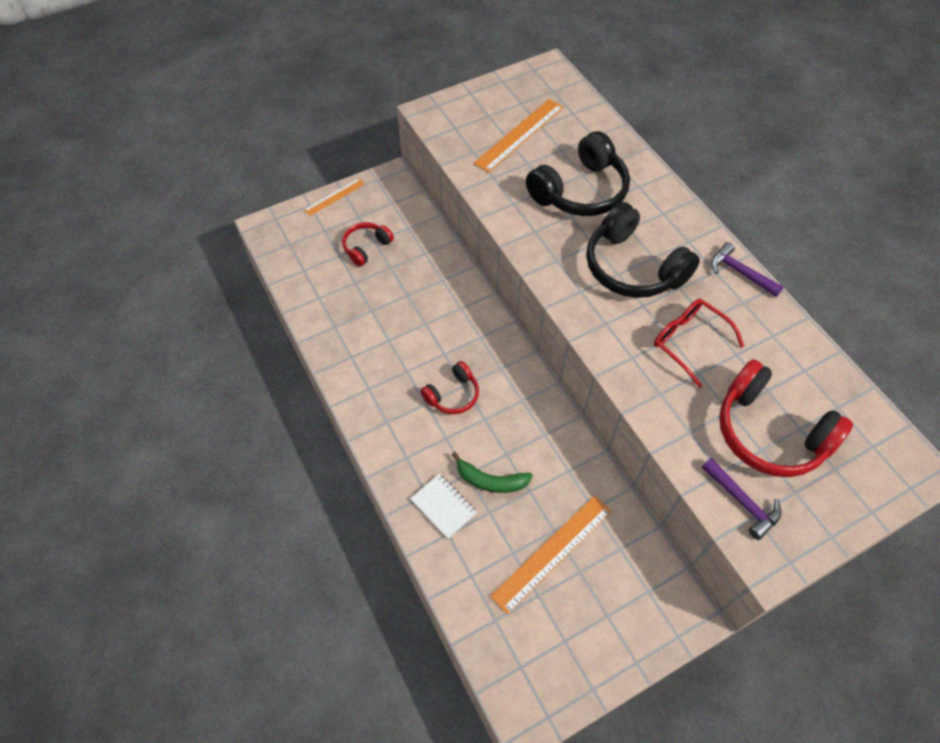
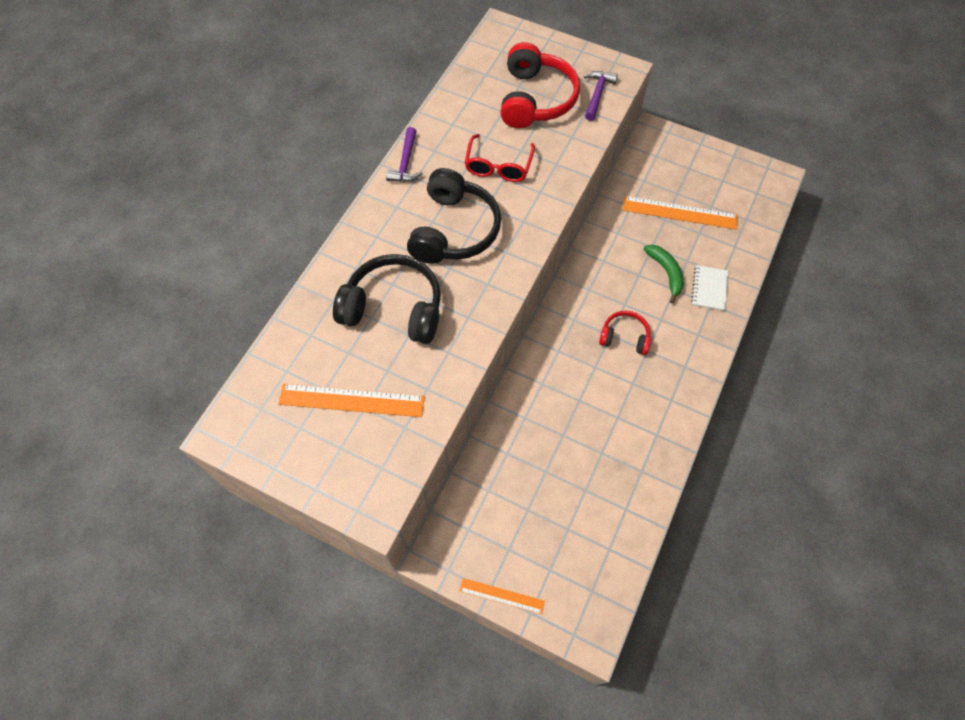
camera: 125 degrees left, 5 degrees up
(366, 247) = (540, 511): red headphones -> none

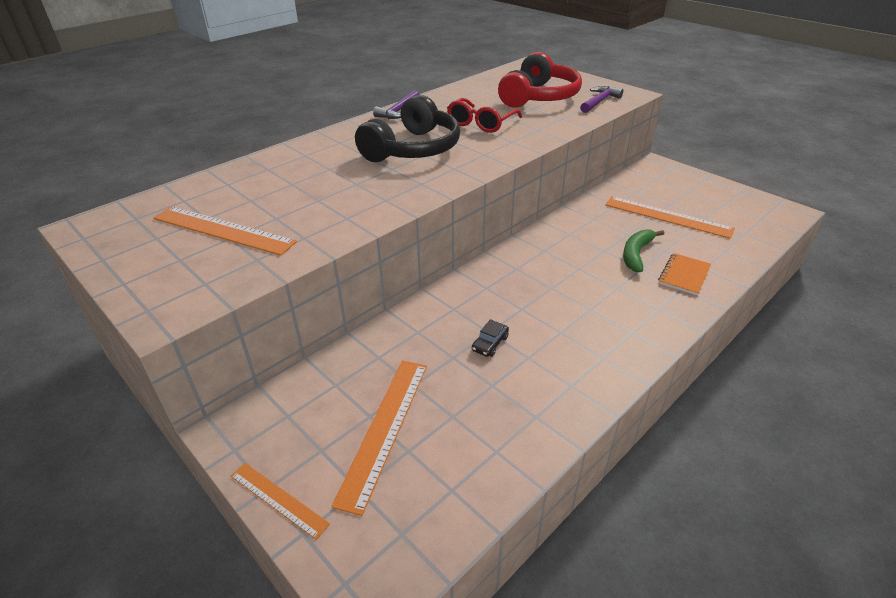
camera: 20 degrees right, 25 degrees down
(394, 308) = (318, 182): black headphones -> none
(543, 517) = (384, 429): none -> orange ruler
(585, 412) = (490, 343): none -> black car
(624, 337) = (567, 292): red headphones -> none
(666, 272) = (636, 254): green banana -> green banana turned 150 degrees counterclockwise
(709, 288) = (684, 275): white notebook -> orange notebook

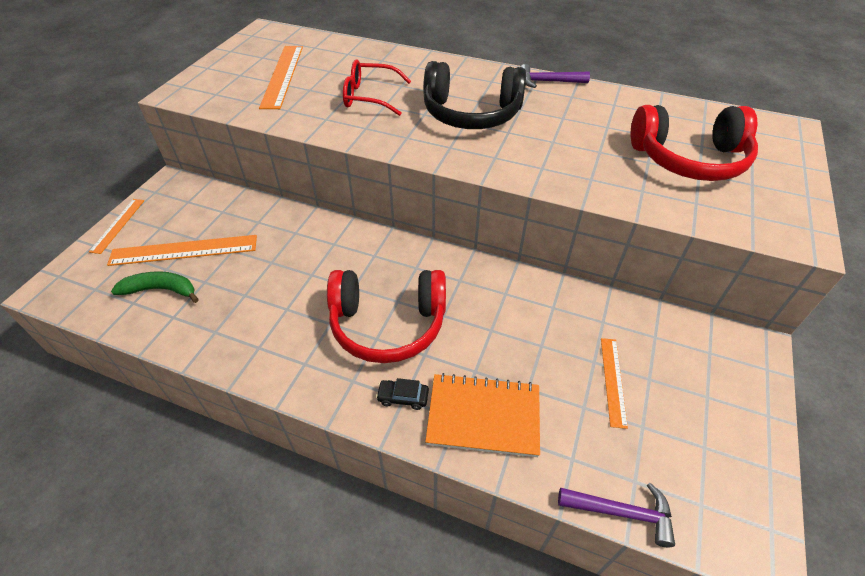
camera: 65 degrees right, 10 degrees up
(481, 123) = (567, 136): red glasses -> red glasses (369, 97)
(490, 343) = (296, 279): black car -> black car (403, 397)
(576, 298) = (388, 324): none -> red headphones
(599, 101) = (733, 212): purple hammer -> purple hammer (621, 512)
(636, 254) = (501, 361): green banana -> green banana (161, 290)
(667, 217) = (613, 381): orange ruler -> orange ruler, size x0.59
(684, 275) = (483, 416): orange notebook -> orange notebook, size x1.54

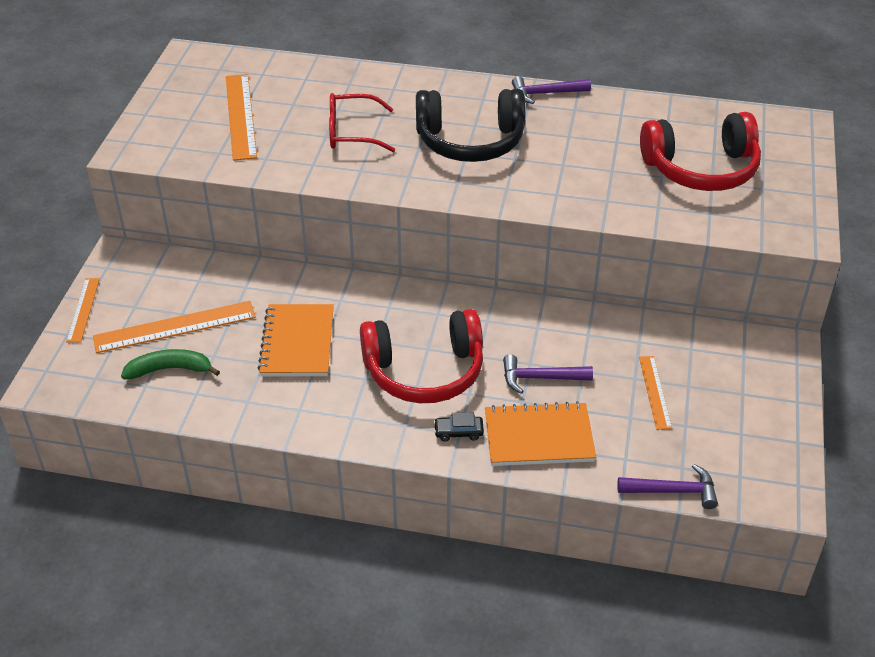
camera: 10 degrees left, 5 degrees down
(282, 279) = (298, 342): none -> orange notebook
(498, 348) = (540, 378): none -> purple hammer

